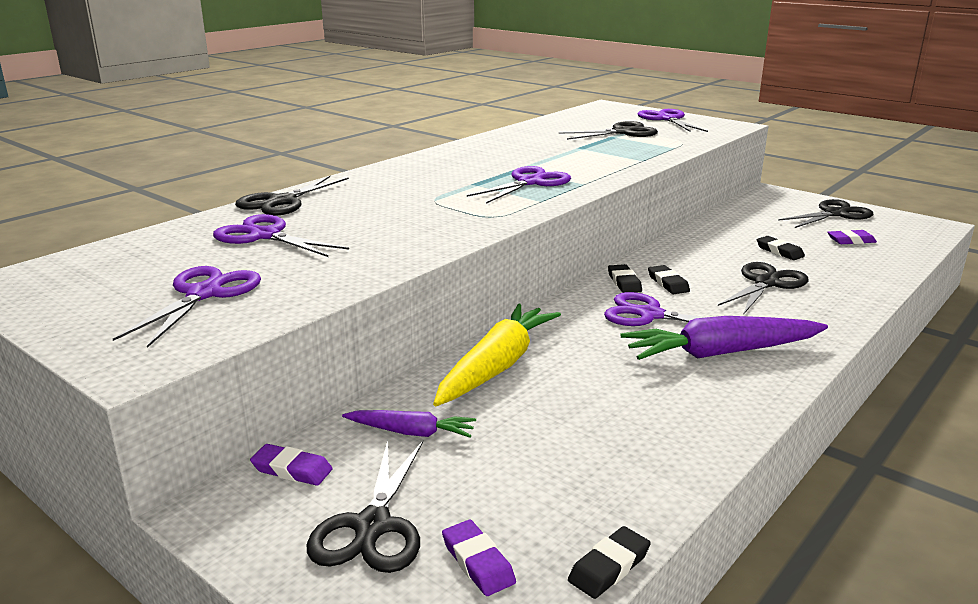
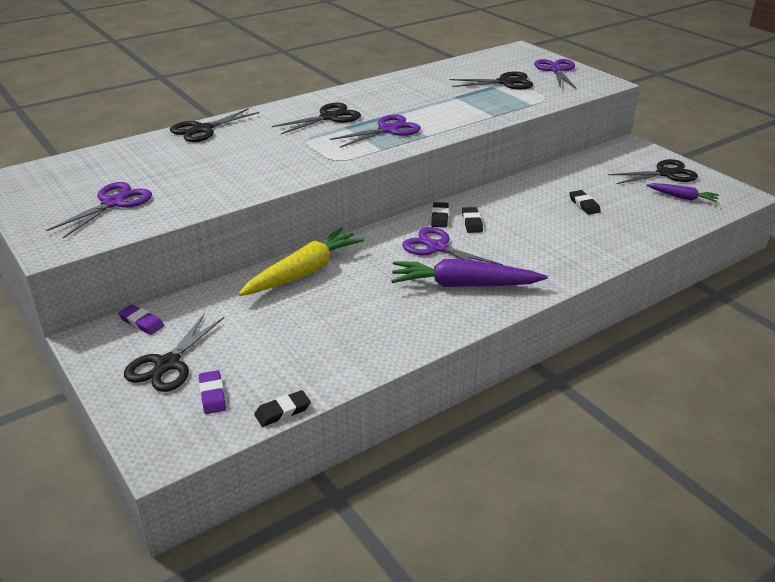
camera: 15 degrees right, 10 degrees up
(264, 235) = (175, 159): purple scissors -> none
(411, 432) = (222, 310): purple carrot -> purple carrot (682, 197)
(766, 283) = (548, 232): black scissors -> black scissors (329, 117)
(851, 240) = (653, 202): purple eraser -> none

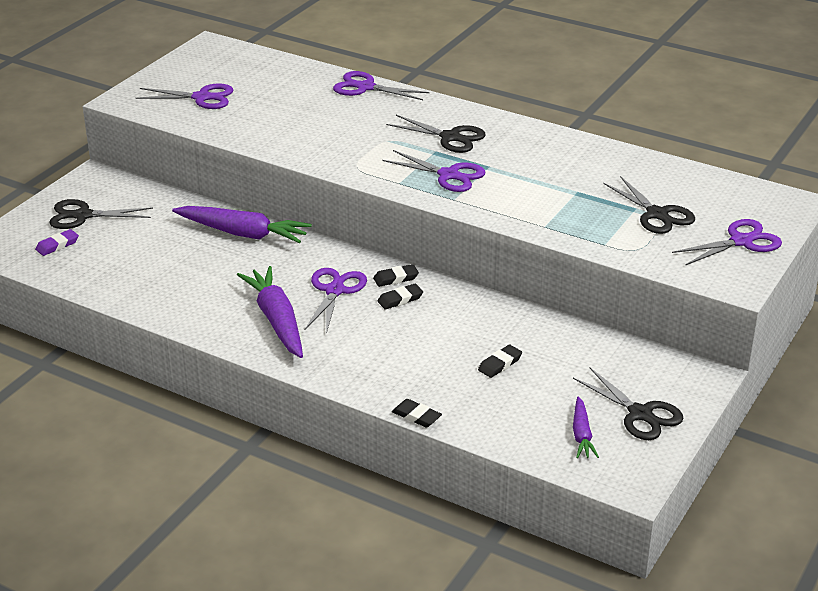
camera: 65 degrees right, 0 degrees up
(141, 322) = (127, 187): purple eraser -> none
(203, 129) = (365, 87): black scissors -> purple scissors
(283, 411) = (53, 279): black eraser -> black eraser (416, 416)
(304, 272) = (243, 233): yellow carrot -> purple carrot

